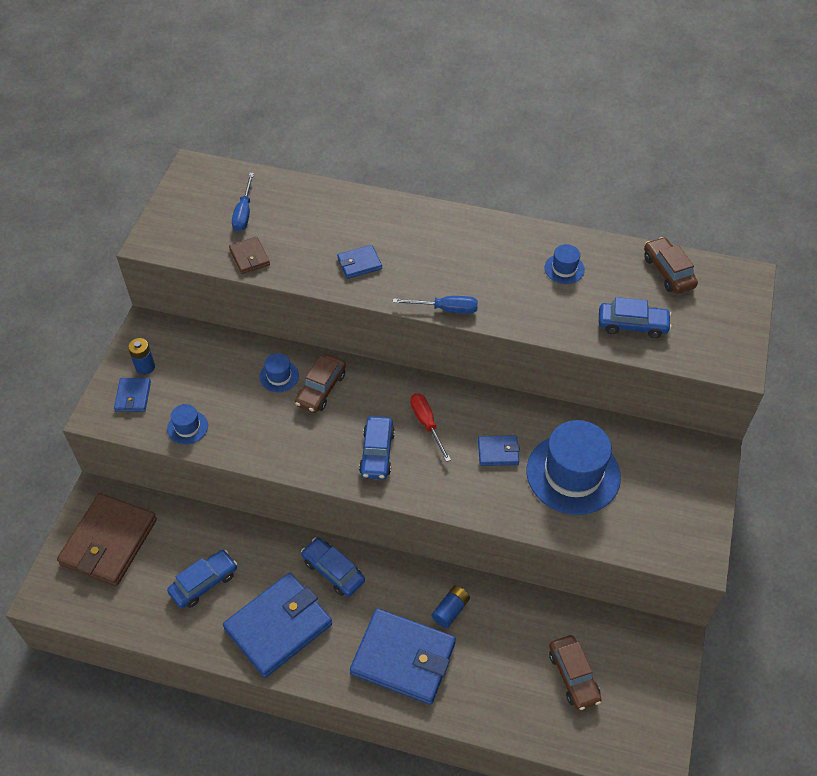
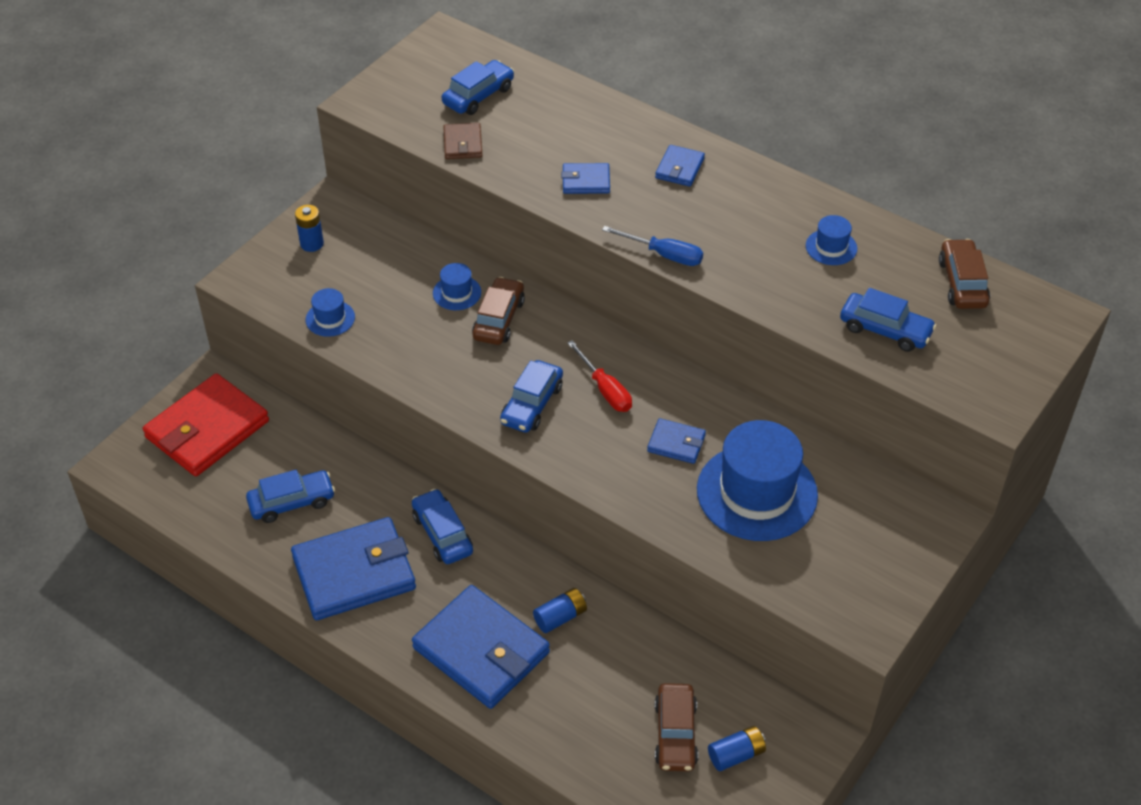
camera: 20 degrees right, 5 degrees down
(109, 542) = (207, 429): brown wallet -> red wallet
(133, 396) = (285, 270): blue wallet -> blue wallet (679, 168)
(244, 213) = (478, 96): blue screwdriver -> blue car
(321, 389) = (499, 319): brown car -> brown car turned 150 degrees clockwise
(427, 424) = (605, 389): red screwdriver -> red screwdriver turned 150 degrees clockwise
(623, 677) = (736, 755): none -> blue battery

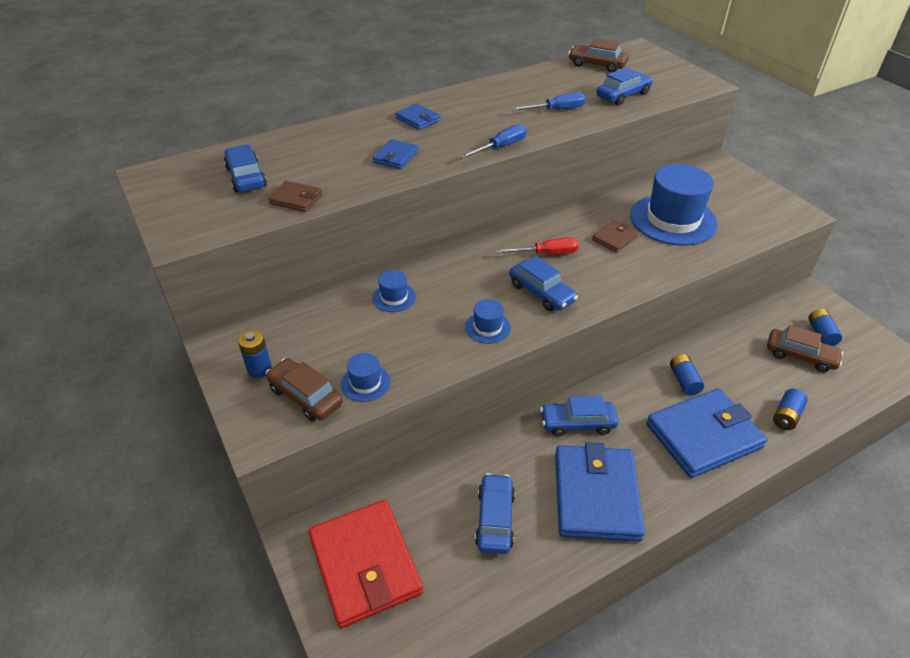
camera: 65 degrees left, 5 degrees down
(499, 319) = (440, 284): brown car -> brown car (305, 396)
(555, 728) = (786, 416): none -> blue battery
(676, 443) = (614, 238): blue wallet -> brown wallet
(793, 277) = (556, 110): none -> blue screwdriver
(831, 247) = (538, 91): blue hat -> blue hat (487, 327)

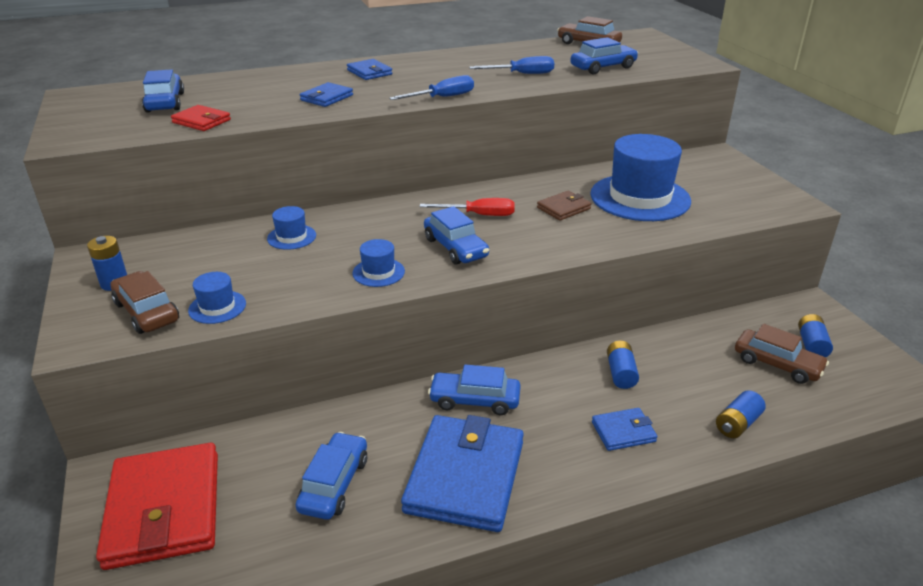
camera: 10 degrees right, 10 degrees down
(296, 199) = (201, 121): brown wallet -> red wallet
(703, 436) = (623, 432): blue wallet -> blue wallet, size x0.47

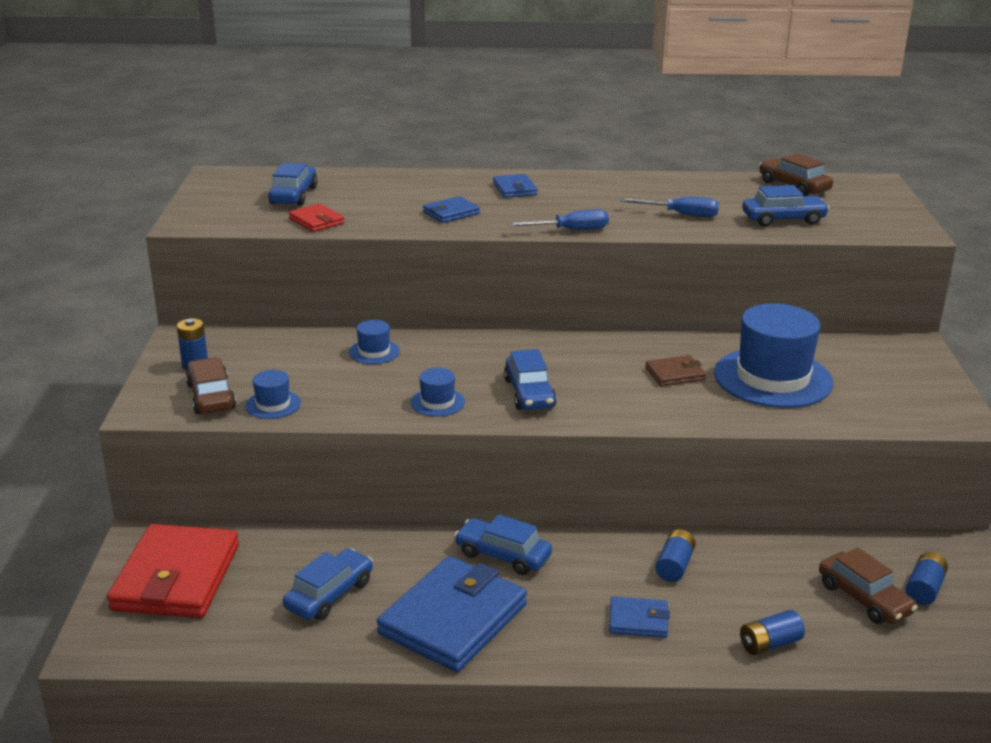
camera: 20 degrees right, 5 degrees down
(479, 215) = (577, 364): red screwdriver -> none

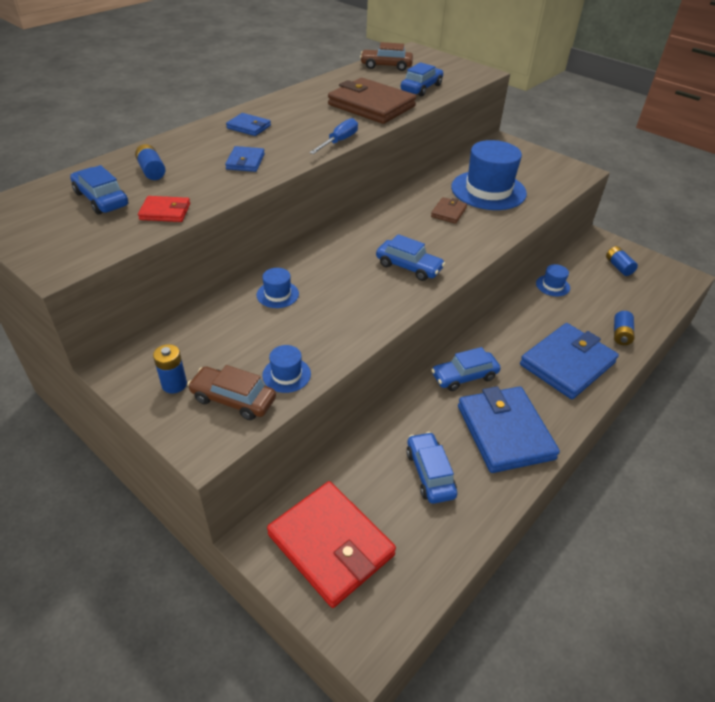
camera: 50 degrees left, 15 degrees up
(437, 402) = (376, 304): blue hat -> blue hat (552, 285)
(638, 620) = (567, 364): blue wallet -> blue wallet, size x2.14
(674, 566) = (533, 324): blue battery -> blue battery (152, 171)
(680, 214) = (371, 106): blue screwdriver -> brown wallet
(864, 598) = (611, 286): brown car -> none

